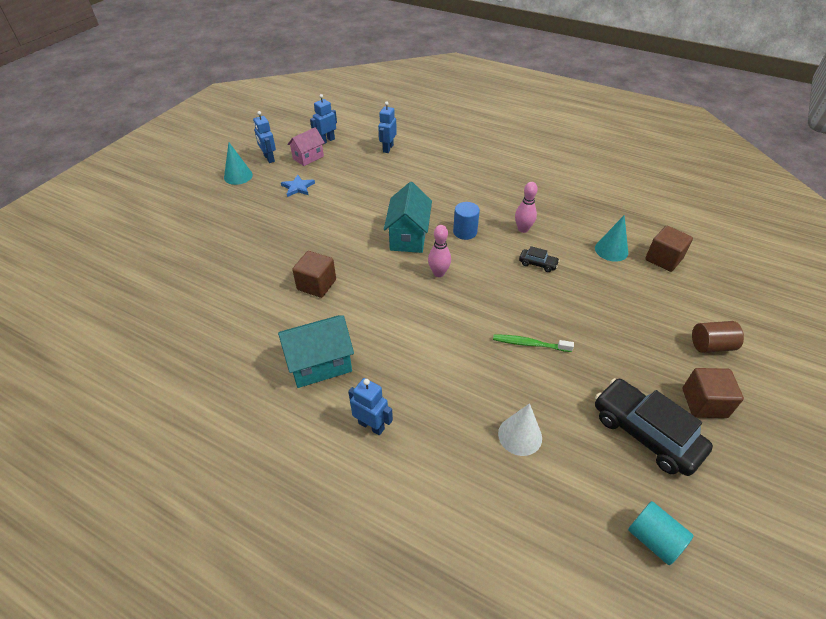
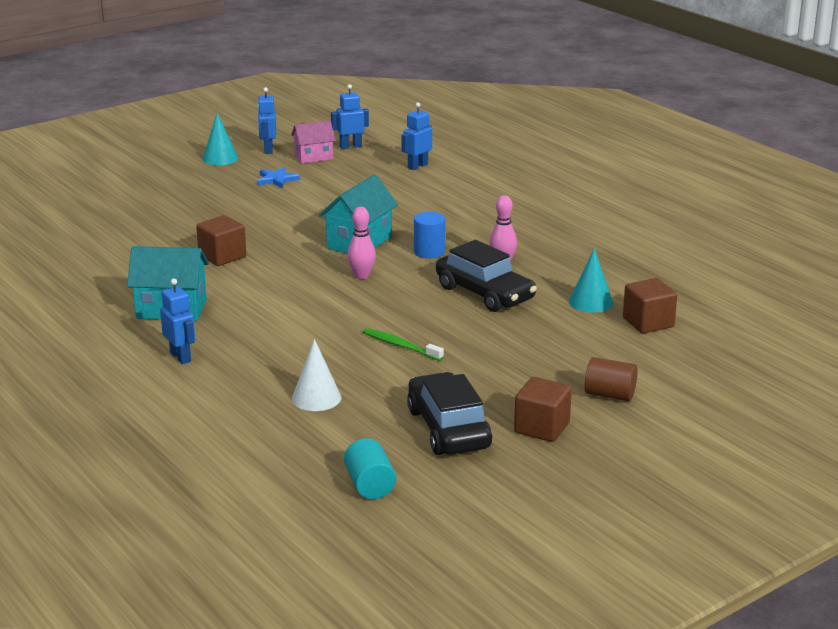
camera: 25 degrees right, 20 degrees down
(537, 264) = (485, 293): black car -> black car, size x2.20

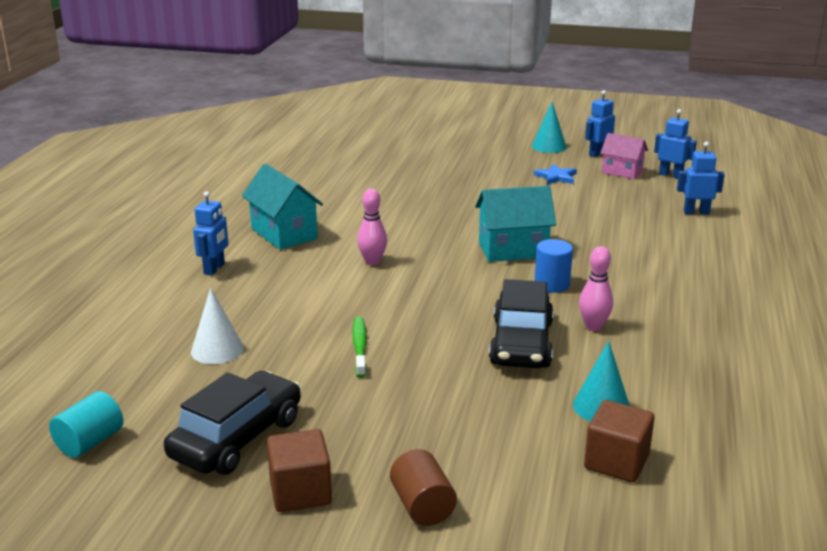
camera: 50 degrees right, 0 degrees up
(222, 256) = (396, 214): brown cube -> none
(361, 276) = (456, 276): pink bowling pin -> pink bowling pin (372, 262)

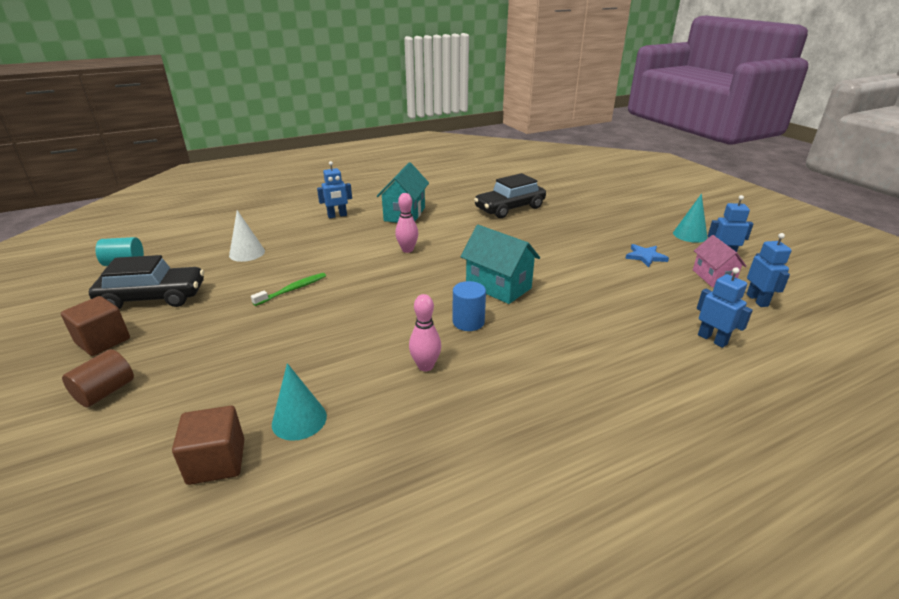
camera: 50 degrees right, 5 degrees up
(521, 343) = (361, 344): black car -> black car (510, 208)

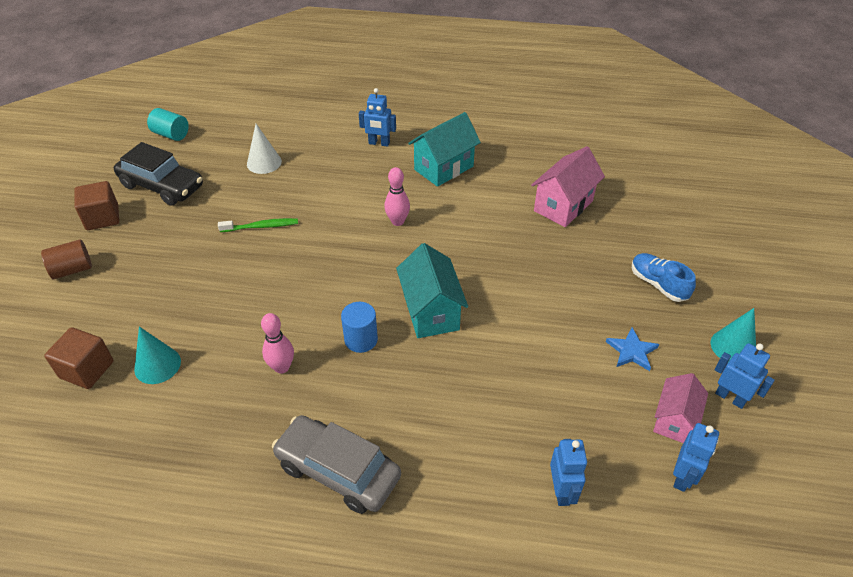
camera: 35 degrees right, 15 degrees up
(510, 208) = (563, 206): black car -> pink house
(560, 408) = (338, 471): none -> grey car
(614, 223) = (658, 284): none -> blue shoe

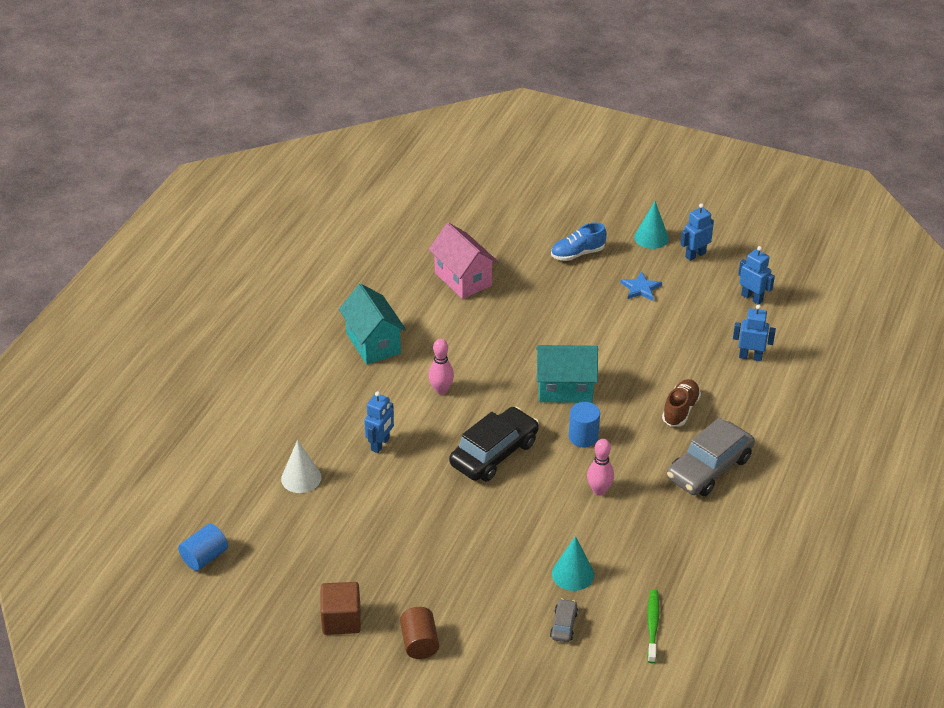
camera: 75 degrees left, 5 degrees down
(87, 369) = (563, 625): brown cube -> grey car
(162, 186) = (305, 567): black car -> black car (494, 453)
(171, 134) = (205, 557): turquoise cylinder -> blue cylinder
(261, 226) = (409, 489): green toothbrush -> green toothbrush (652, 625)
(379, 143) = (309, 383): blue robot -> blue robot (380, 444)
(432, 425) = (680, 410): none -> brown shoe
(674, 420) = (707, 287): pink house -> none

